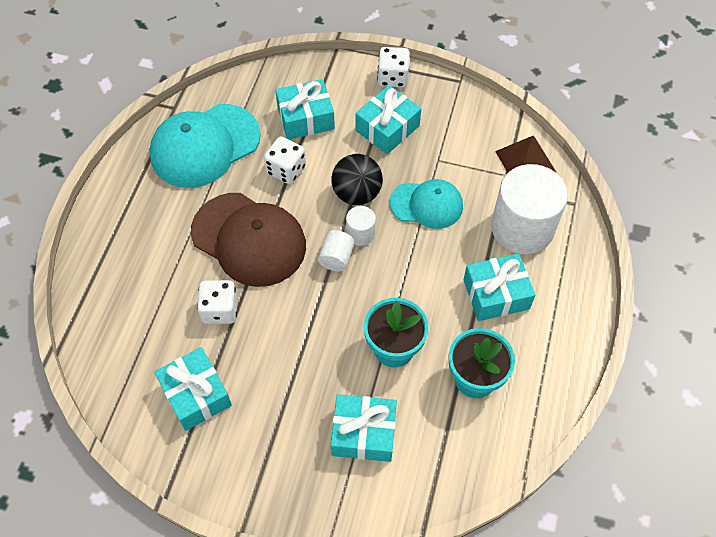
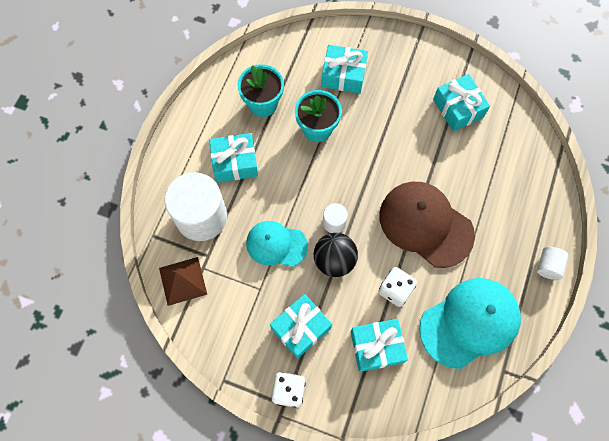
camera: 175 degrees left, 10 degrees up
(220, 310) = (445, 167): white dice -> none
(336, 258) = (355, 202): white cylinder -> white cylinder (548, 266)

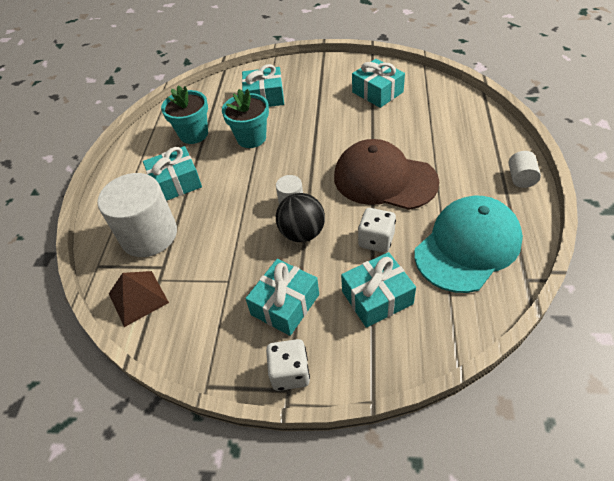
camera: 10 degrees left, 20 degrees down
(276, 244) = (236, 237): turquoise cap -> none

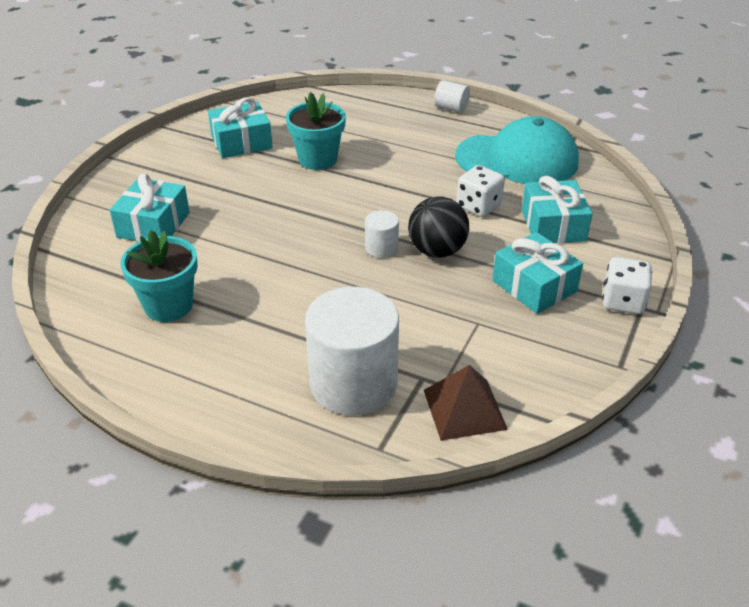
camera: 75 degrees left, 10 degrees down
(176, 183) = (265, 341): turquoise gift -> none
(251, 138) = (232, 254): turquoise flower pot -> turquoise flower pot (317, 159)
(384, 179) = (394, 178): brown cap -> none
(467, 246) = (517, 159): turquoise cap -> turquoise cap turned 120 degrees clockwise

